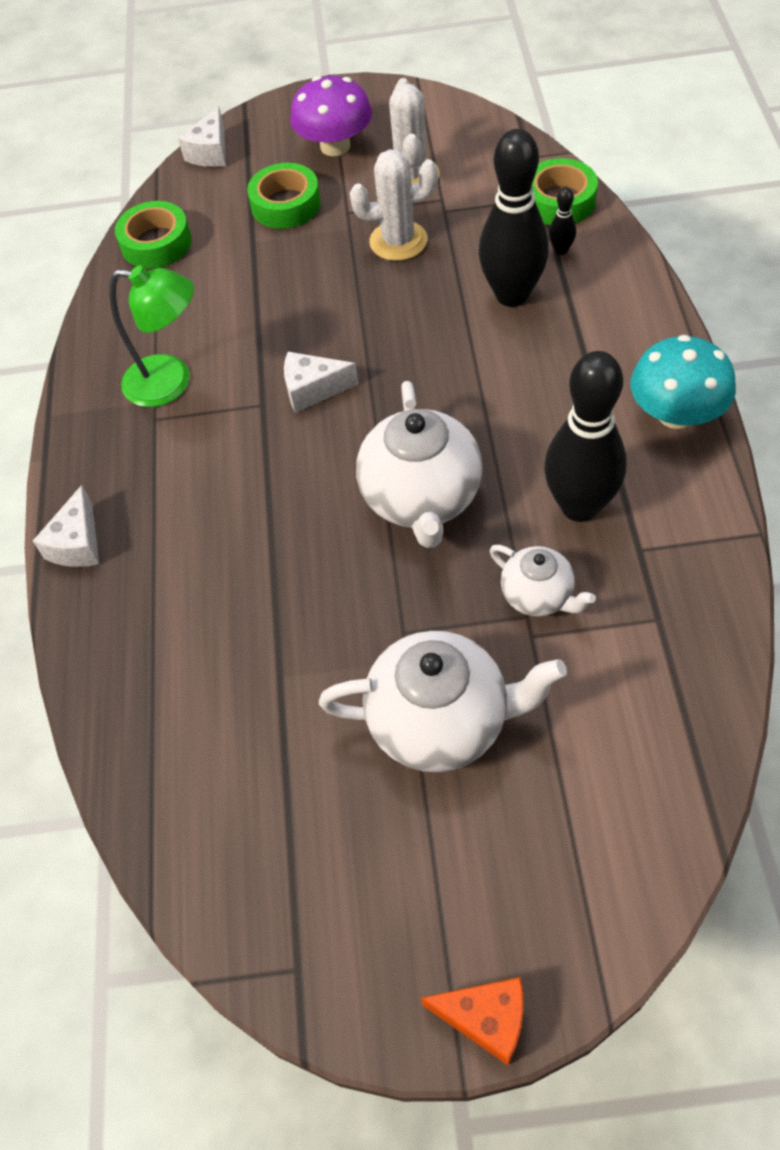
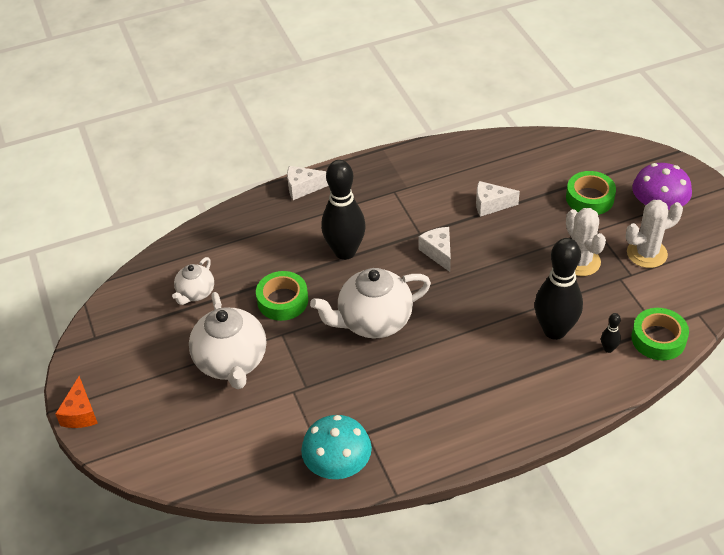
camera: 70 degrees right, 10 degrees down
(156, 243) = (529, 150): green tape -> green tape (282, 301)
(171, 383) = (422, 190): green lamp -> none
(210, 152) = (621, 149): white cheese -> white cheese (490, 205)
(538, 596) = (320, 389): white teapot -> white teapot (195, 293)
(579, 506) = (390, 397): black bowling pin -> black bowling pin (345, 252)
(676, 414) = (480, 436): turquoise mushroom -> turquoise mushroom (338, 465)

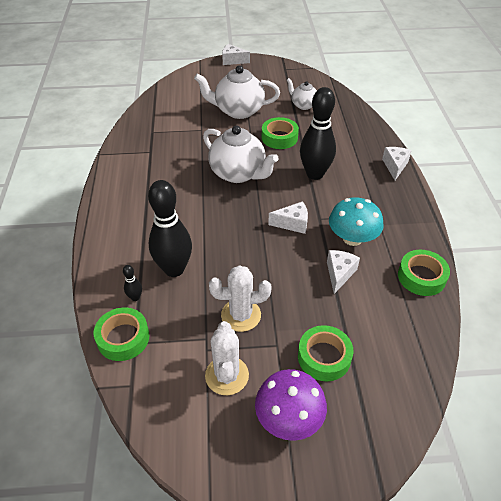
camera: 105 degrees right, 0 degrees up
(80, 413) = (232, 60): orange cheese -> white cheese
(338, 465) = (136, 136): turquoise mushroom -> turquoise mushroom (352, 238)
(373, 321) = (239, 173): white teapot -> white teapot turned 135 degrees clockwise
(464, 152) = (421, 277): none -> green tape

